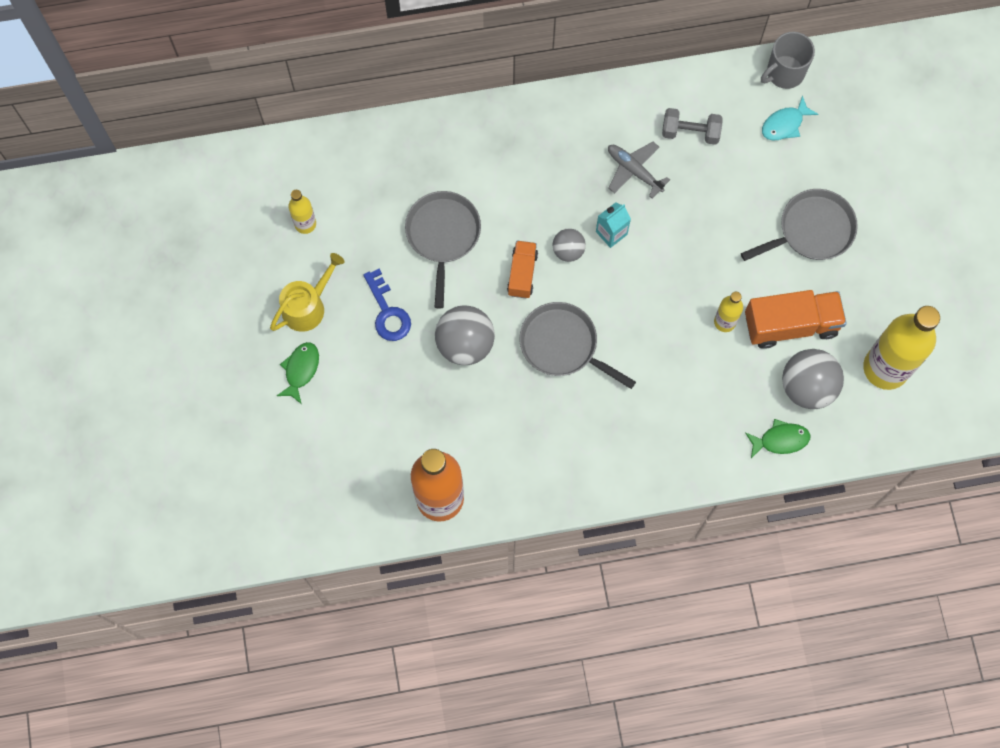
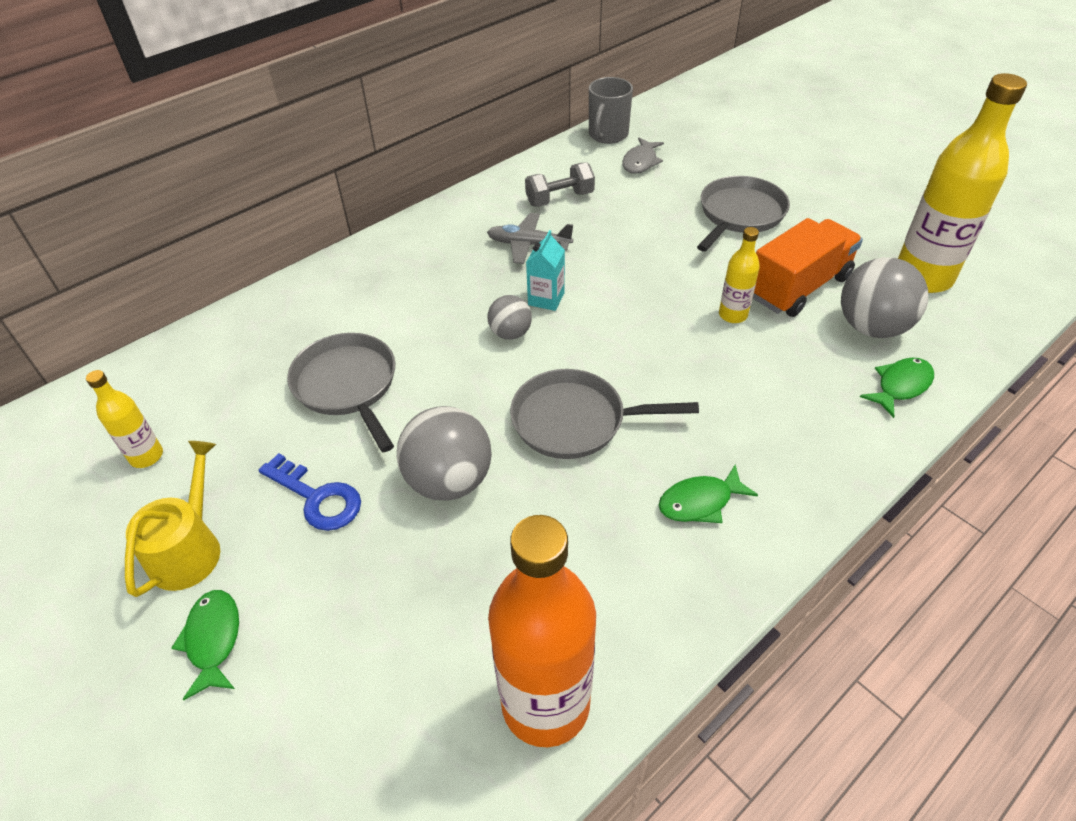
camera: 30 degrees left, 25 degrees down
(522, 274) = (472, 377): orange truck -> none
(594, 441) = (700, 502): none -> green fish
(784, 124) = (640, 162): turquoise fish -> grey fish

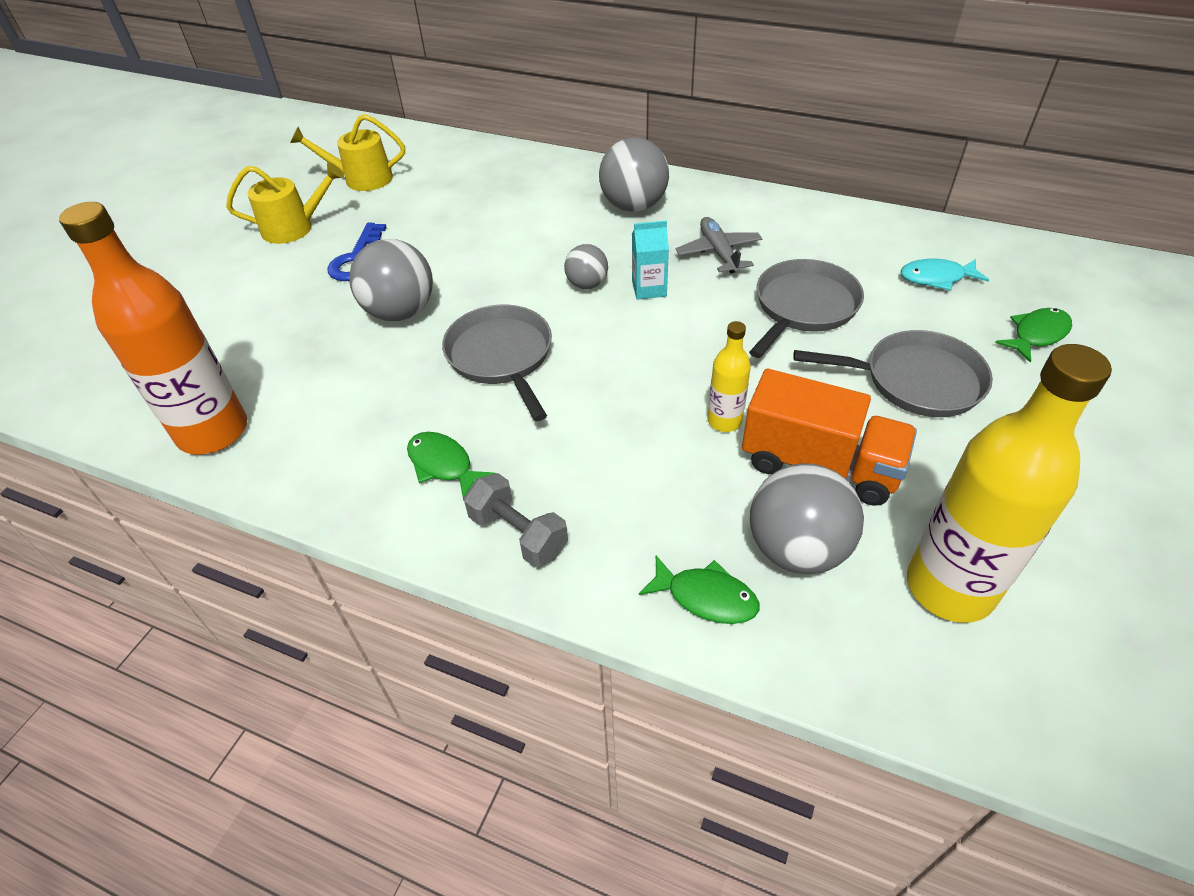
camera: 65 degrees right, 0 degrees up
(146, 456) = (362, 179): yellow bottle -> yellow watering can
(213, 640) = (229, 266): green fish -> green fish (1037, 335)
(347, 386) = (472, 228): grey pan -> grey pan (803, 307)
(417, 267) = (633, 206): none -> grey ball
(559, 199) = (809, 247): grey dumbbell -> grey dumbbell (518, 534)
(607, 135) = (961, 240): grey mug -> none
(640, 162) = (936, 278): grey fish -> turquoise fish

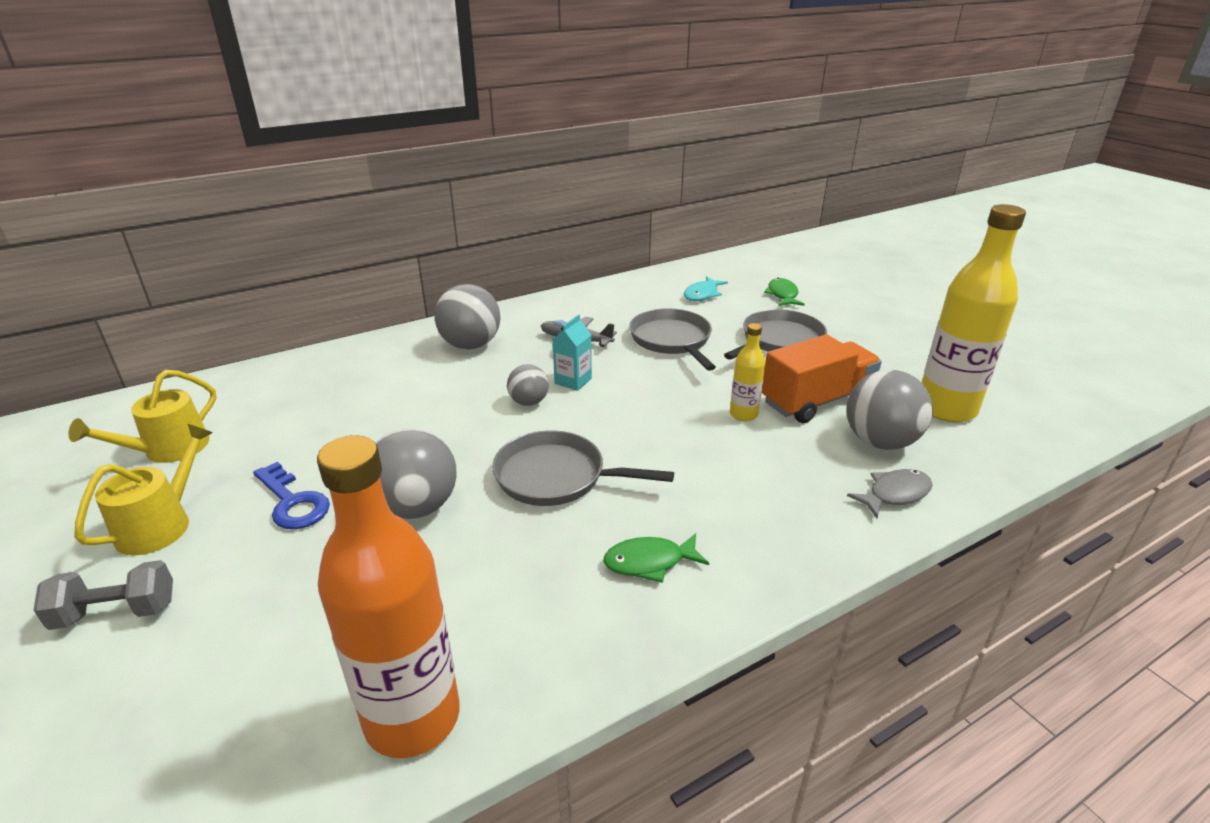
camera: 55 degrees left, 15 degrees down
(518, 534) = (767, 553): grey dumbbell -> grey dumbbell (116, 612)
(706, 597) = (895, 494): green fish -> grey fish

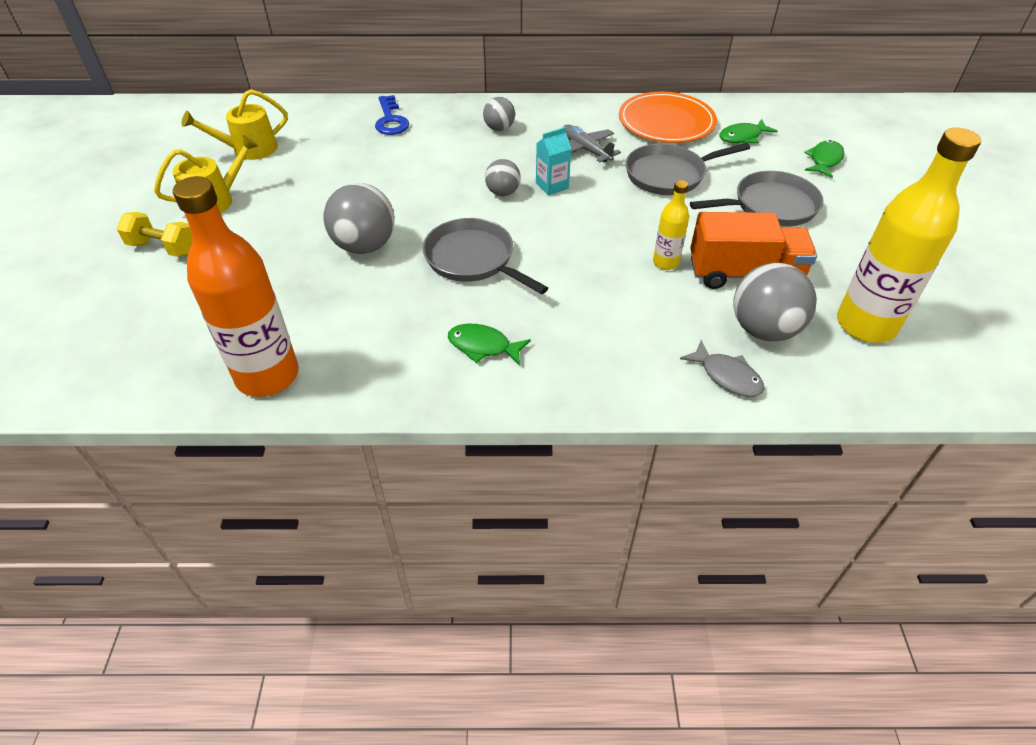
camera: 30 degrees right, 15 degrees up
(116, 612) = (163, 248): grey dumbbell -> yellow dumbbell
(293, 502) = (294, 214): blue key -> blue key (391, 120)
(471, 345) = (499, 128): grey ball -> grey ball, size x0.57
(626, 299) = (666, 122): none -> orange plate
(672, 340) = (669, 175): grey pan -> grey pan turned 120 degrees counterclockwise
(702, 294) = (742, 137): turquoise fish -> green fish
(895, 494) = (727, 376): grey fish -> grey fish turned 45 degrees clockwise

